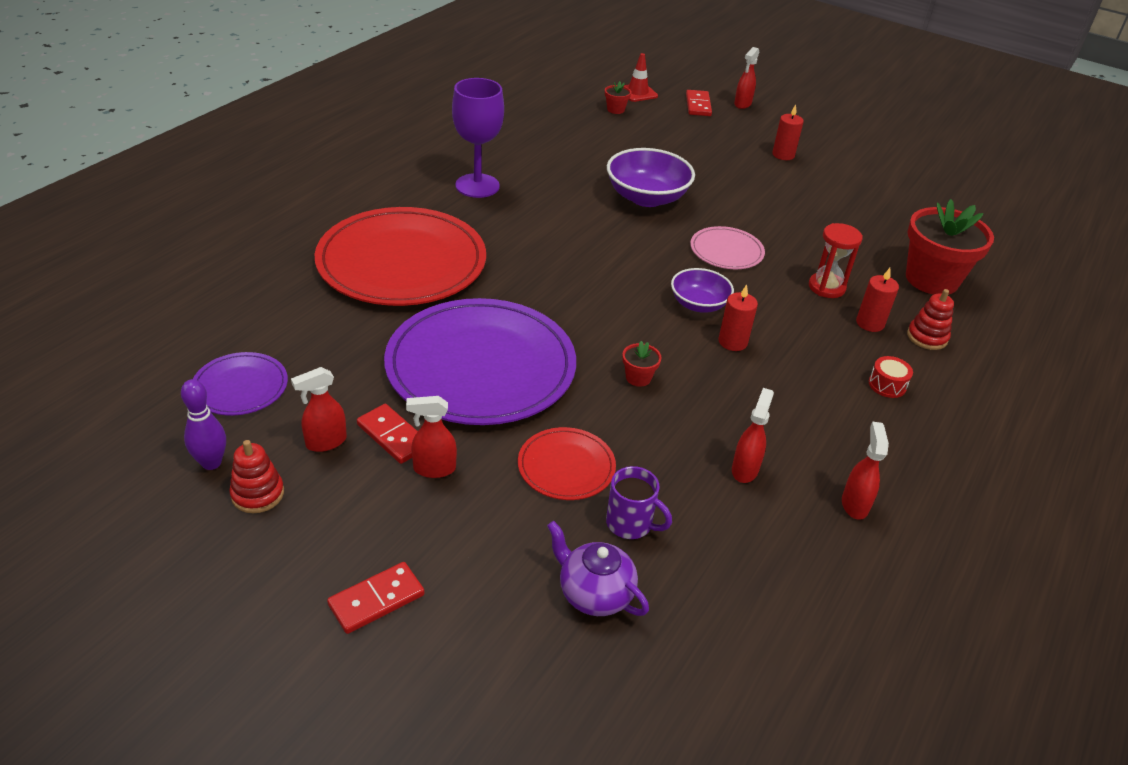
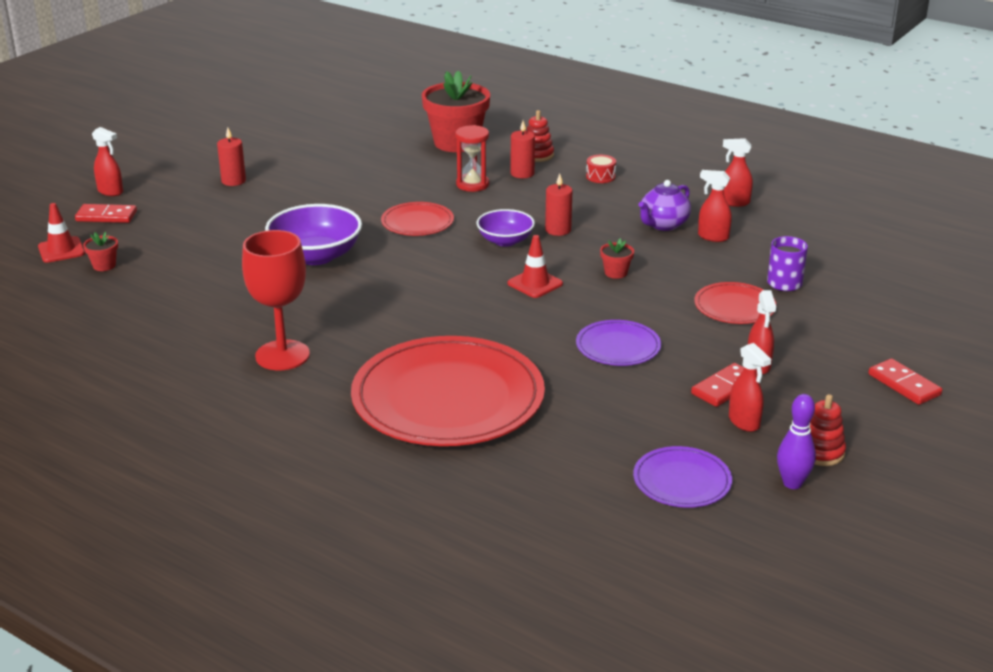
camera: 85 degrees left, 10 degrees down
(477, 186) = (282, 355): purple goblet -> red goblet
(481, 367) = (618, 347): purple plate -> purple plate, size x0.47
(594, 593) = (856, 298): purple teapot -> purple teapot (663, 224)
(608, 319) = (535, 284): none -> red traffic cone
(726, 251) = (417, 222): pink plate -> red plate

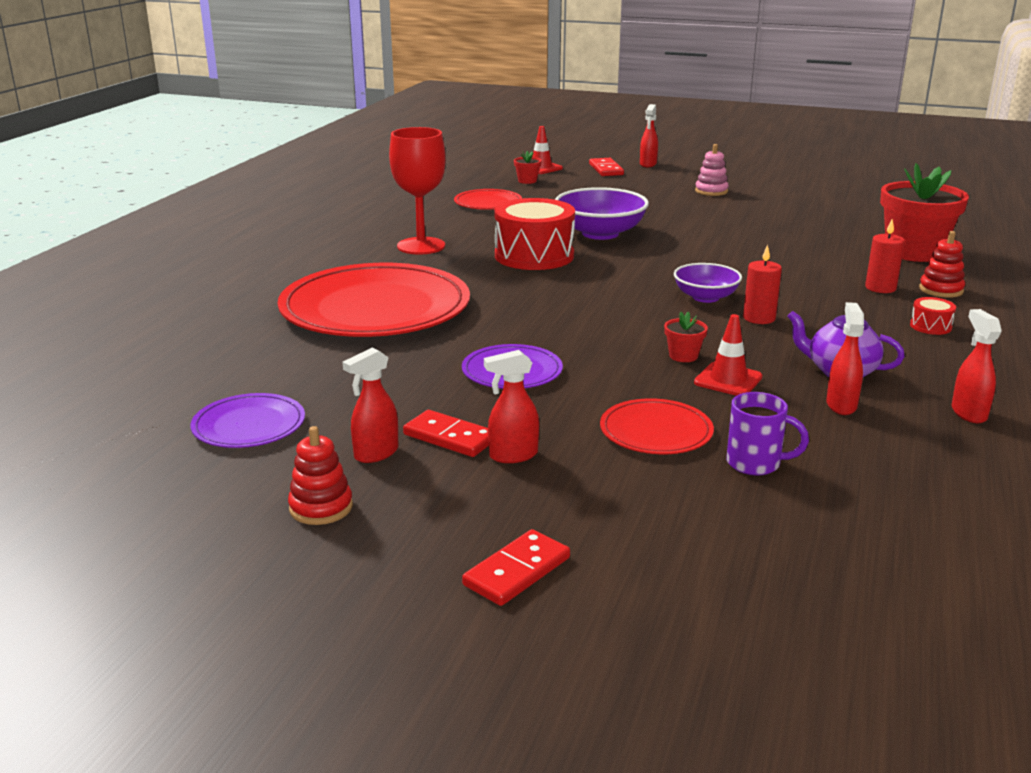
camera: 75 degrees right, 5 degrees down
(233, 181) = (711, 191): red candle -> pink stacking toy
(356, 298) = (534, 256): none -> red drum
(417, 222) = (705, 259): red plate -> red plate (488, 203)
(472, 184) = (820, 270): red hourglass -> none
(535, 284) = (622, 320): red traffic cone -> red traffic cone (728, 380)
(792, 483) = (249, 491): purple bowling pin -> none

